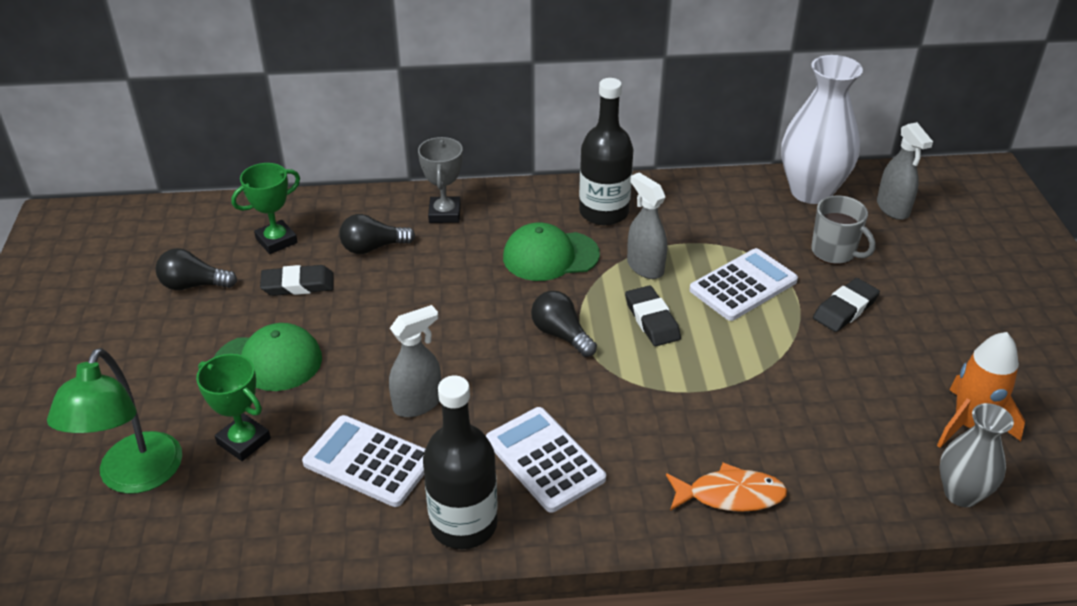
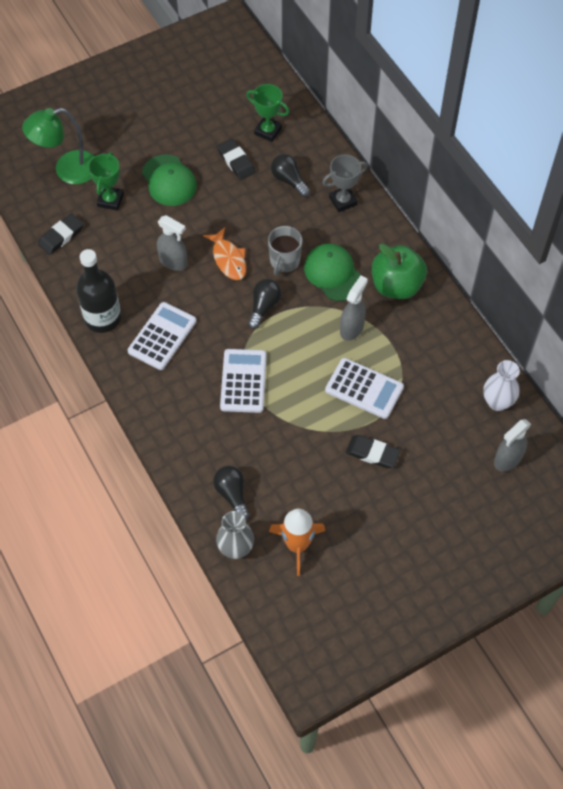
camera: 65 degrees right, 20 degrees up
(193, 285) = (209, 115): black light bulb -> black light bulb (232, 494)
(369, 461) = (123, 259): white calculator -> white calculator (243, 381)
(604, 212) = (396, 286): black bottle -> green apple
(652, 320) = (302, 349): black eraser -> black eraser (61, 236)
(730, 495) = (179, 432): orange fish -> orange fish (228, 259)
(811, 191) = (497, 402): white vase -> white vase, size x0.60
(834, 252) = (431, 433): grey mug -> grey mug (284, 261)

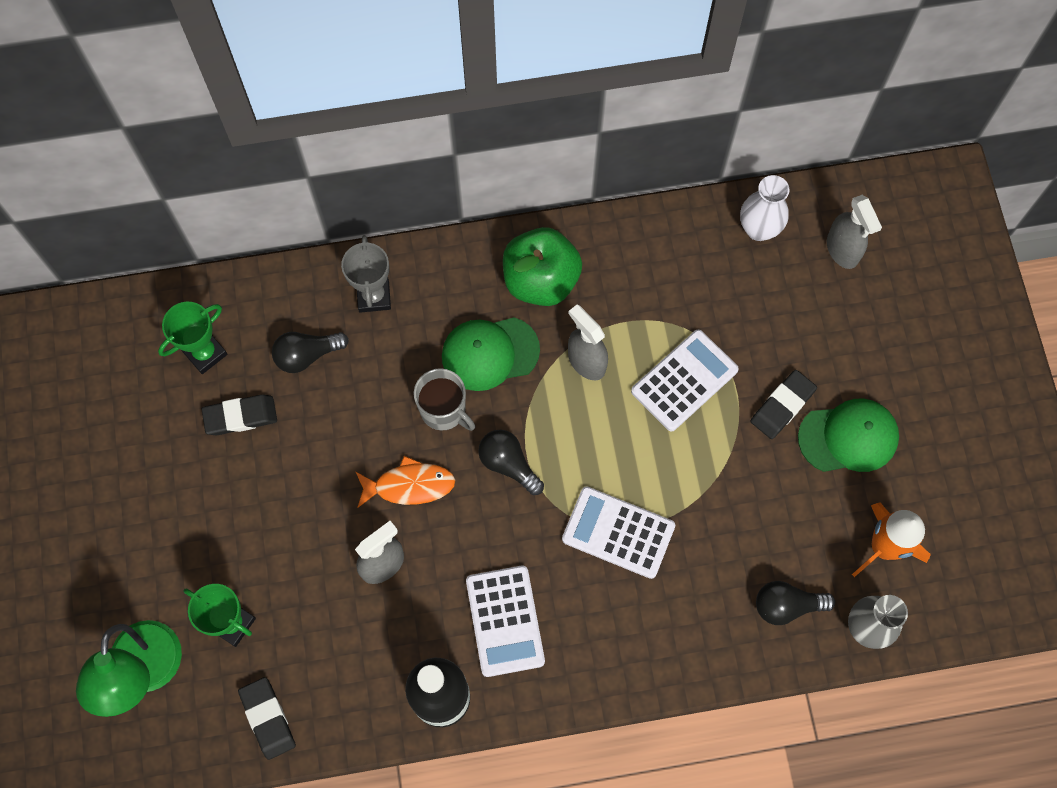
camera: 70 degrees left, 10 degrees up
(162, 336) = (505, 621): white calculator -> white calculator turned 150 degrees counterclockwise
(169, 180) = (233, 524): green cap -> green cap (848, 437)

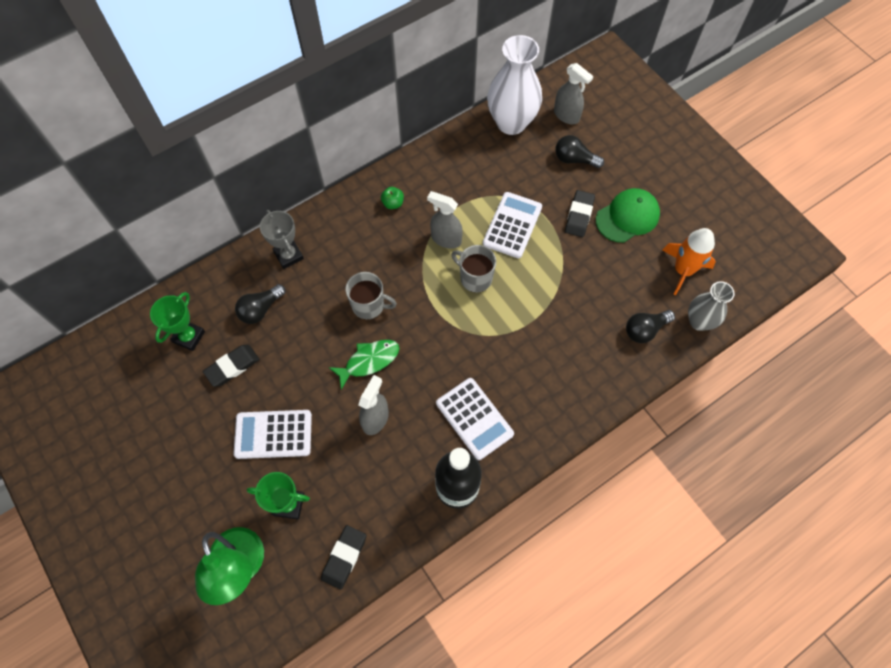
camera: 25 degrees left, 5 degrees down
(268, 718) = (344, 557): black eraser -> black eraser turned 75 degrees clockwise
(409, 485) = (369, 361): orange fish -> green fish
(490, 353) = (382, 259): green cap -> none
(508, 464) = (427, 320): black light bulb -> black light bulb (574, 159)
(541, 280) = (393, 203): green apple -> green apple, size x0.42
(598, 433) = (475, 278): none -> grey mug
(618, 532) = (518, 332): white calculator -> white calculator (273, 434)
(759, 229) = (511, 123): white vase -> white vase, size x1.68

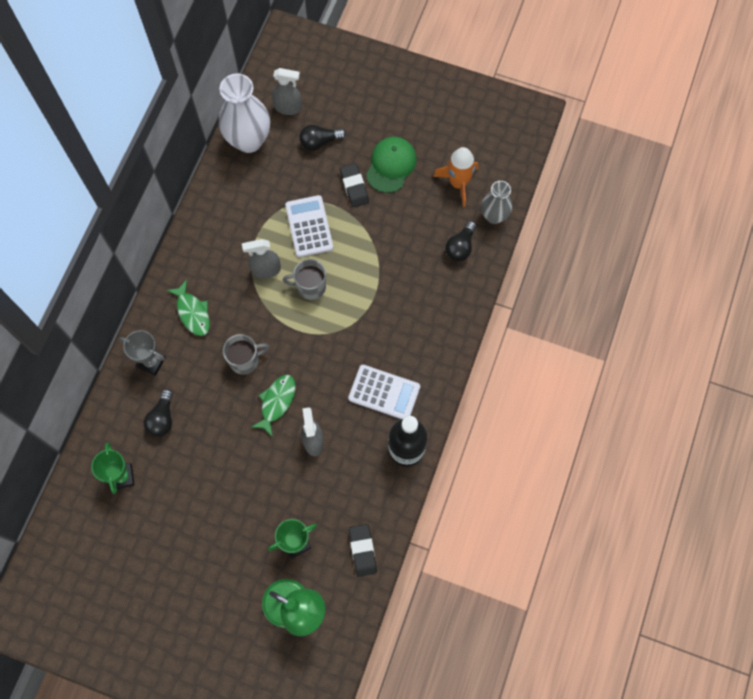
camera: 35 degrees left, 5 degrees up
(232, 366) = (175, 476): black eraser -> none
(273, 434) = (246, 503): white calculator -> none
(355, 236) = (192, 312): none -> green fish
(393, 203) = (203, 267): green apple -> none

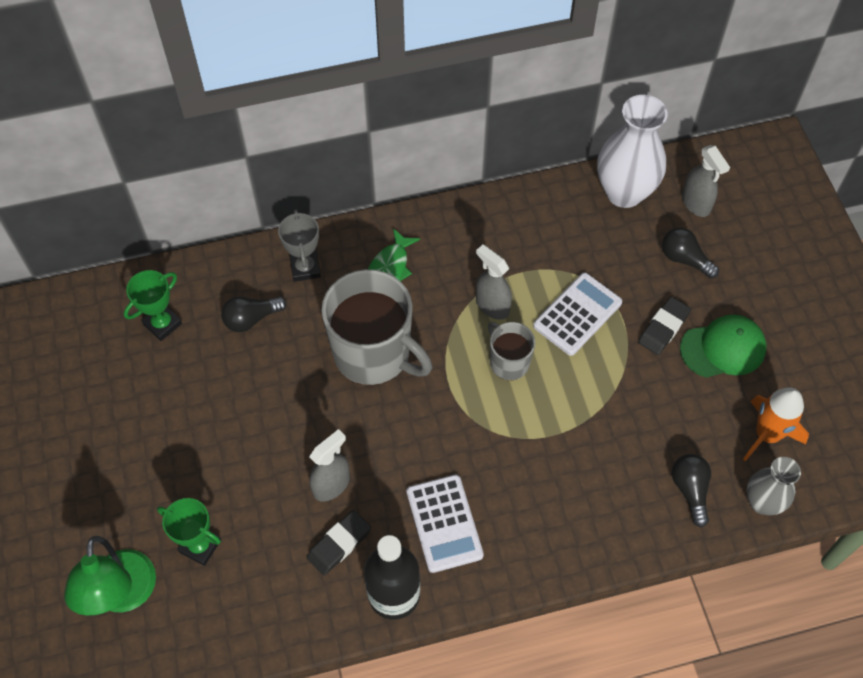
camera: 55 degrees right, 10 degrees down
(245, 360) = (374, 354): grey mug -> grey mug, size x1.95
(277, 402) = (349, 417): green fish -> none
(362, 550) = (238, 626): black eraser -> black eraser (339, 544)
(460, 247) = (690, 490): black light bulb -> black light bulb turned 90 degrees clockwise

